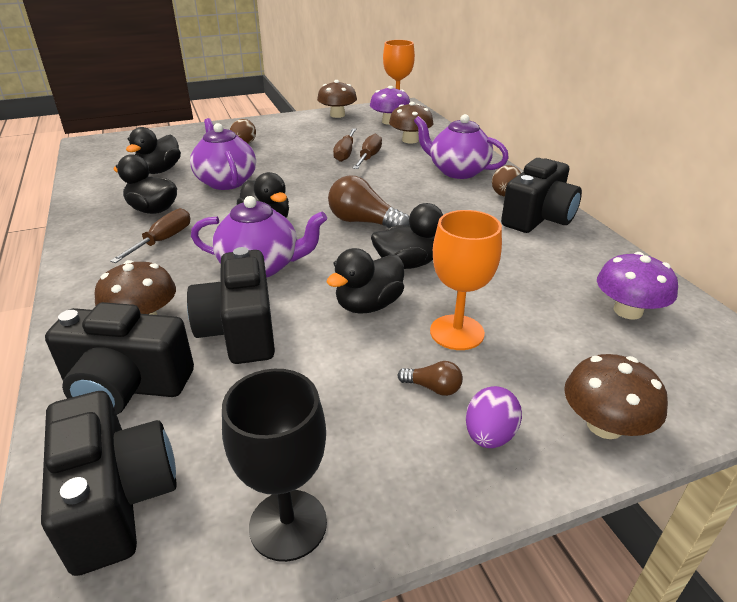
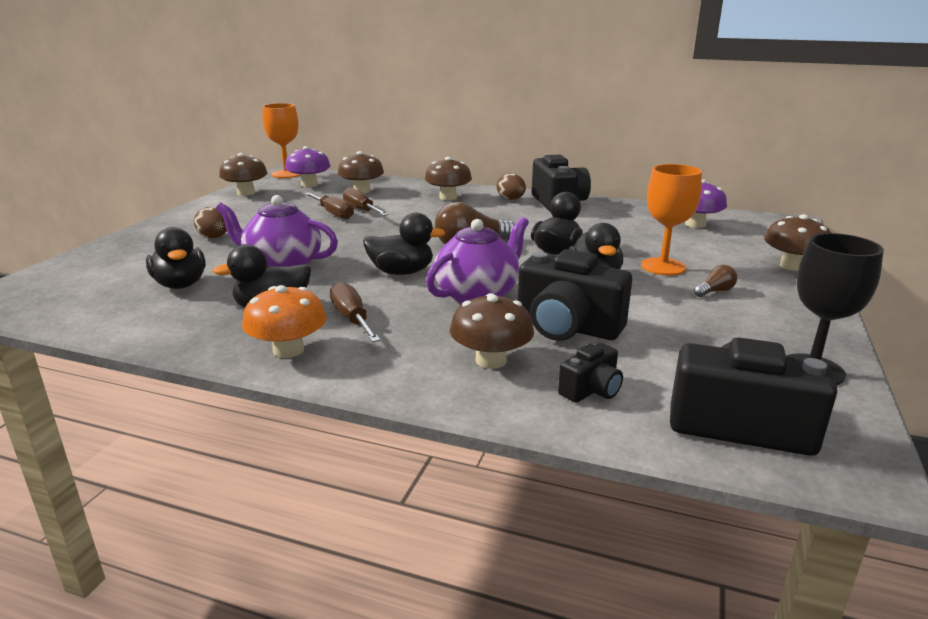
camera: 50 degrees left, 10 degrees down
(96, 242) = (288, 350): none -> orange mushroom
(126, 386) = (591, 390): black camera -> black camera, size x0.52
(457, 171) = (448, 197): purple teapot -> brown mushroom
(489, 435) = (776, 293): purple egg -> none

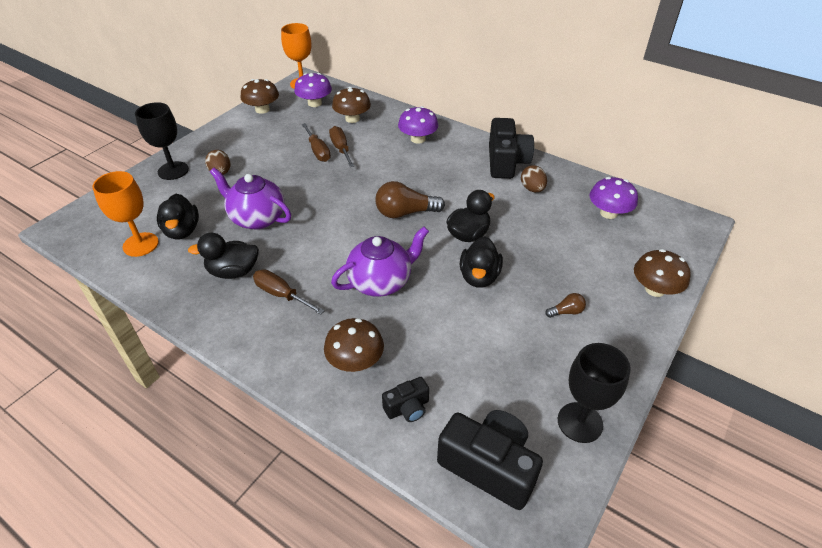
camera: 15 degrees right, 20 degrees up
(146, 242) = (173, 171): none -> black goblet
(288, 350) = (228, 321): orange mushroom -> none
(352, 319) = (281, 295): brown screwdriver -> brown screwdriver turned 45 degrees counterclockwise
(401, 272) = (338, 242): black duck -> none
(448, 197) = (418, 139): brown mushroom -> purple mushroom
(511, 199) = (468, 150): brown egg -> brown egg (532, 189)
(567, 327) = (427, 334): black camera -> none
(663, 267) = (543, 270): orange goblet -> orange goblet (141, 244)

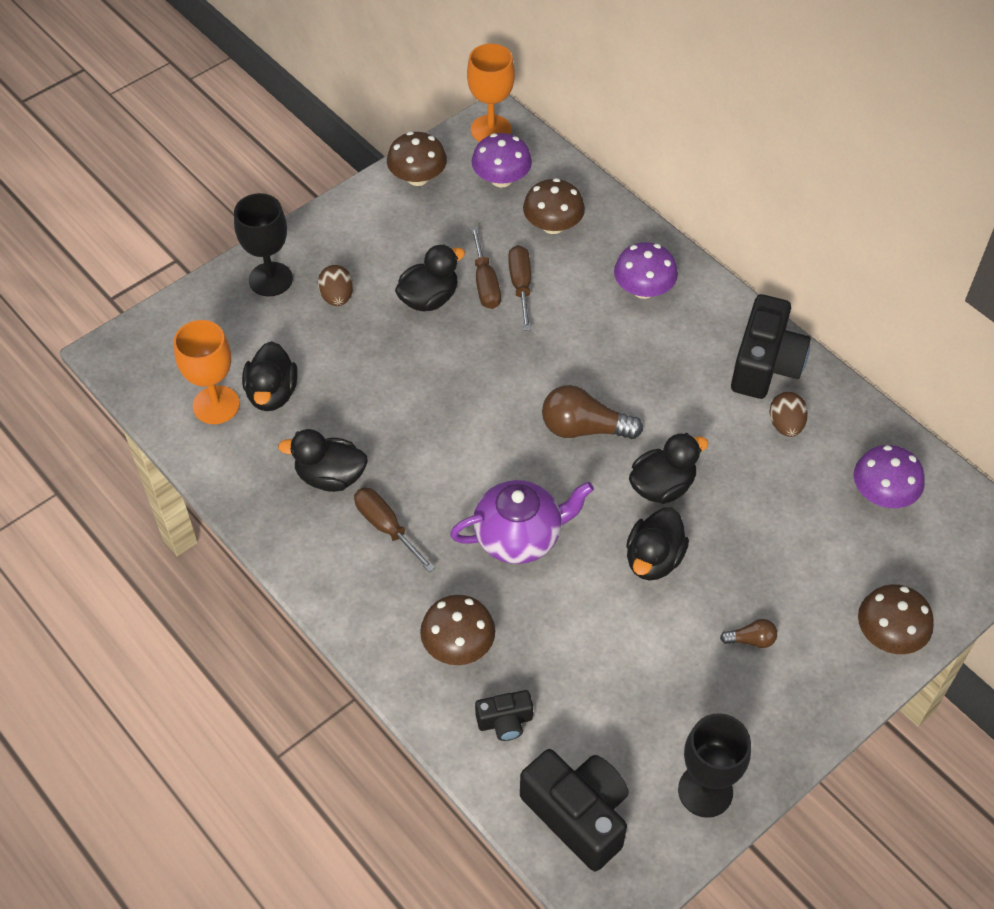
camera: 15 degrees right, 10 degrees up
(257, 218) = (375, 393): purple teapot -> none
(283, 164) = (429, 299): none -> black duck

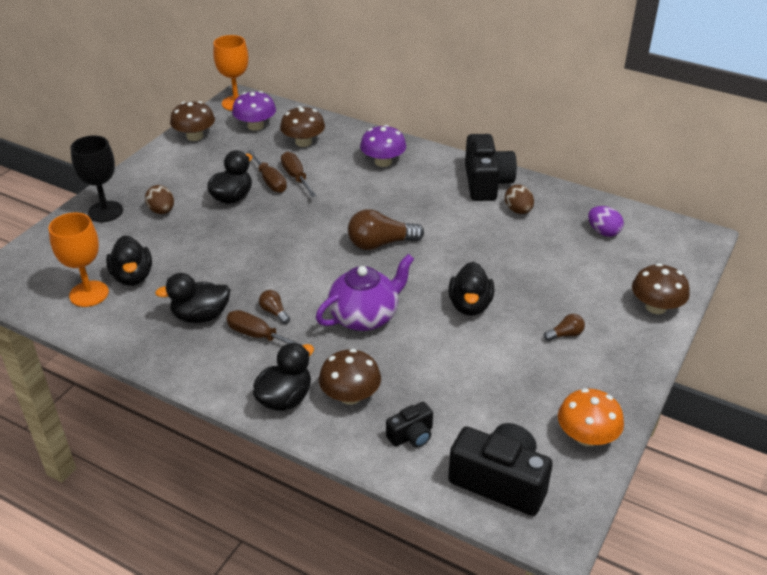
camera: 20 degrees left, 15 degrees down
(416, 497) = (274, 312): none -> brown light bulb
(662, 486) = (453, 263): black duck -> black duck (285, 398)
(705, 791) = (586, 436): black goblet -> orange mushroom
(882, 494) = (603, 232): purple mushroom -> purple egg

